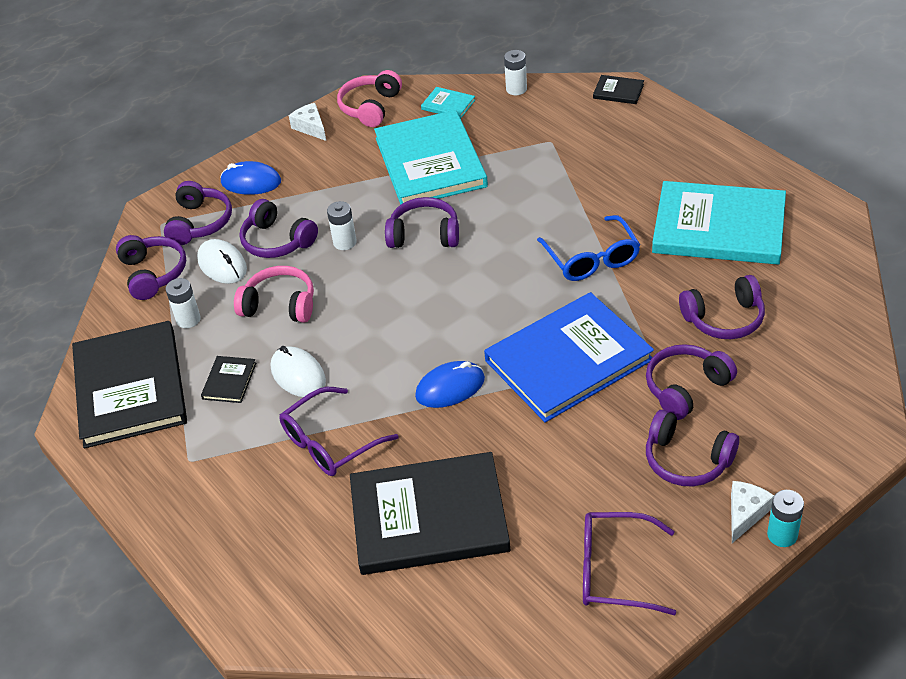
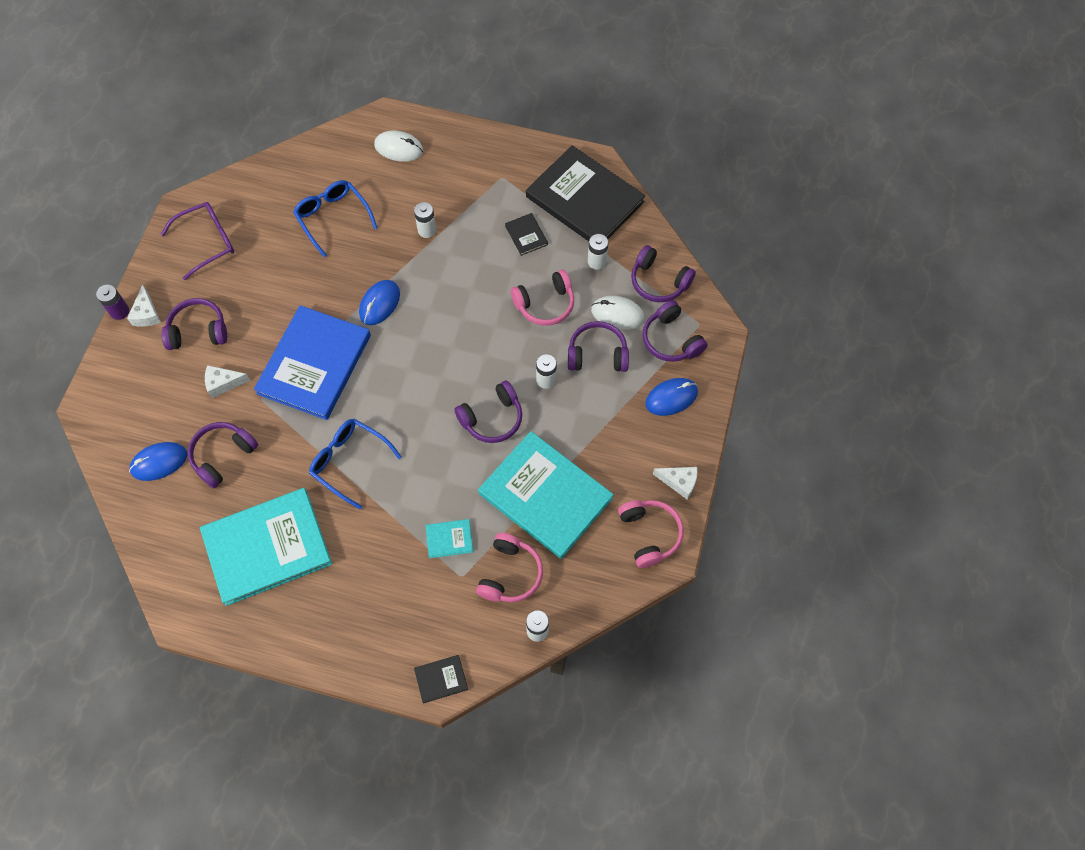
camera: 140 degrees right, 20 degrees up
(298, 375) = (486, 262): white mouse -> white mouse (399, 148)
(330, 442) = (427, 230): purple glasses -> white battery
(429, 517) = (333, 218): black book -> blue glasses
(448, 105) = (584, 575): turquoise book -> turquoise book (449, 539)
(507, 127) = (510, 574): none -> pink headphones
(686, 388) = (223, 383): purple headphones -> white cheese
(782, 535) = (119, 311): turquoise battery -> purple battery
(801, 343) = (159, 462): none -> blue mouse

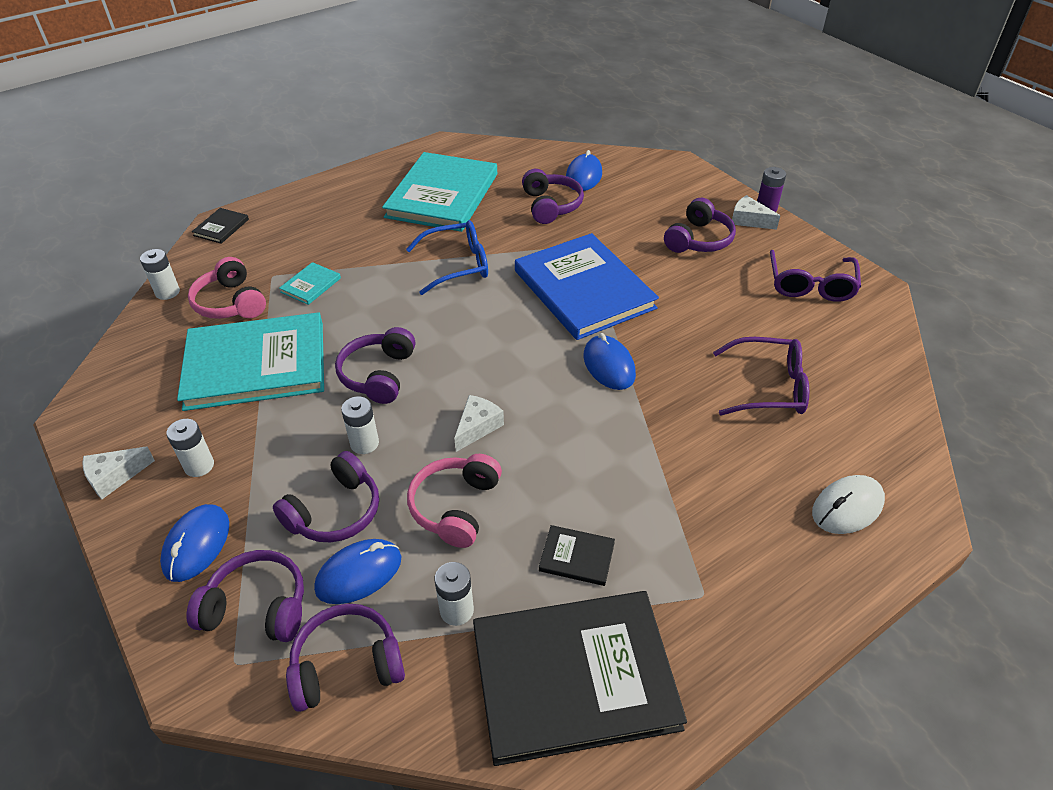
camera: 130 degrees right, 20 degrees down
(223, 383) = (624, 232): white cheese -> white cheese (477, 427)
(333, 218) = (768, 387): blue glasses -> purple glasses
(427, 230) = (677, 459): white battery -> white battery (199, 466)
(617, 314) = (359, 574): white mouse -> blue mouse
(649, 534) = (113, 414): pink headphones -> none

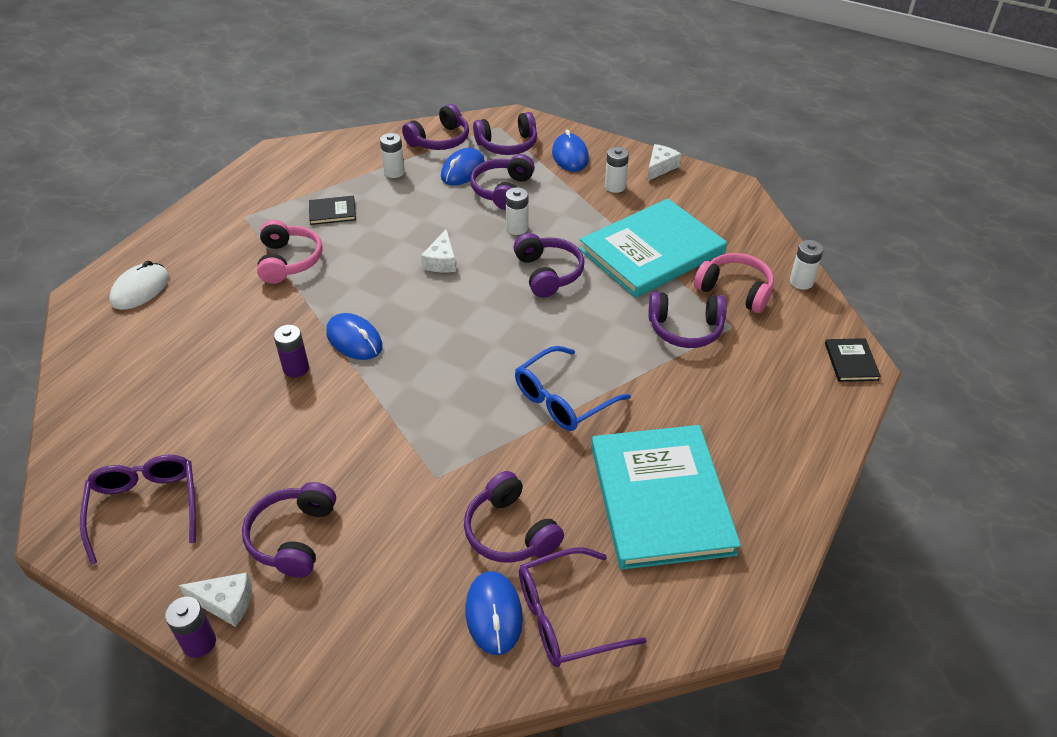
camera: 155 degrees right, 0 degrees up
(311, 285) = (685, 329): turquoise book -> purple headphones
(455, 507) = (426, 213): pink headphones -> pink headphones (289, 261)
(574, 677) = (314, 167): black book -> none
(584, 289) = (410, 413): blue book -> none
(673, 355) = (296, 368): none -> purple battery
(768, 387) = (200, 364): purple glasses -> purple glasses (566, 617)

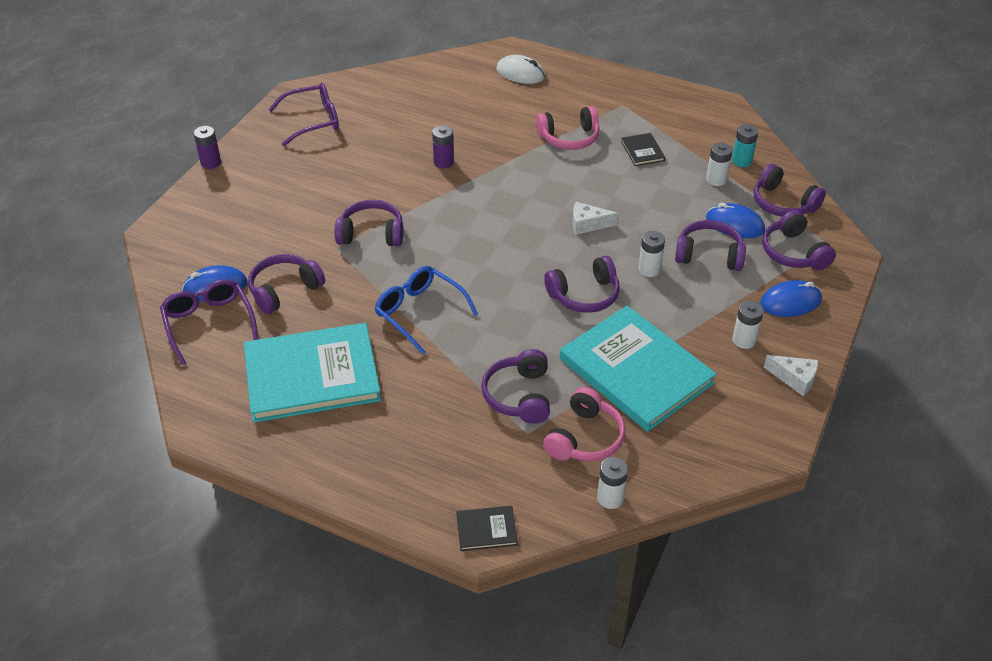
camera: 85 degrees right, 0 degrees up
(225, 603) = (237, 167): white cheese -> none
(293, 537) = (285, 187): purple headphones -> purple headphones (371, 234)
(354, 340) = (478, 187): blue mouse -> none
(371, 154) = (741, 161): none -> turquoise battery

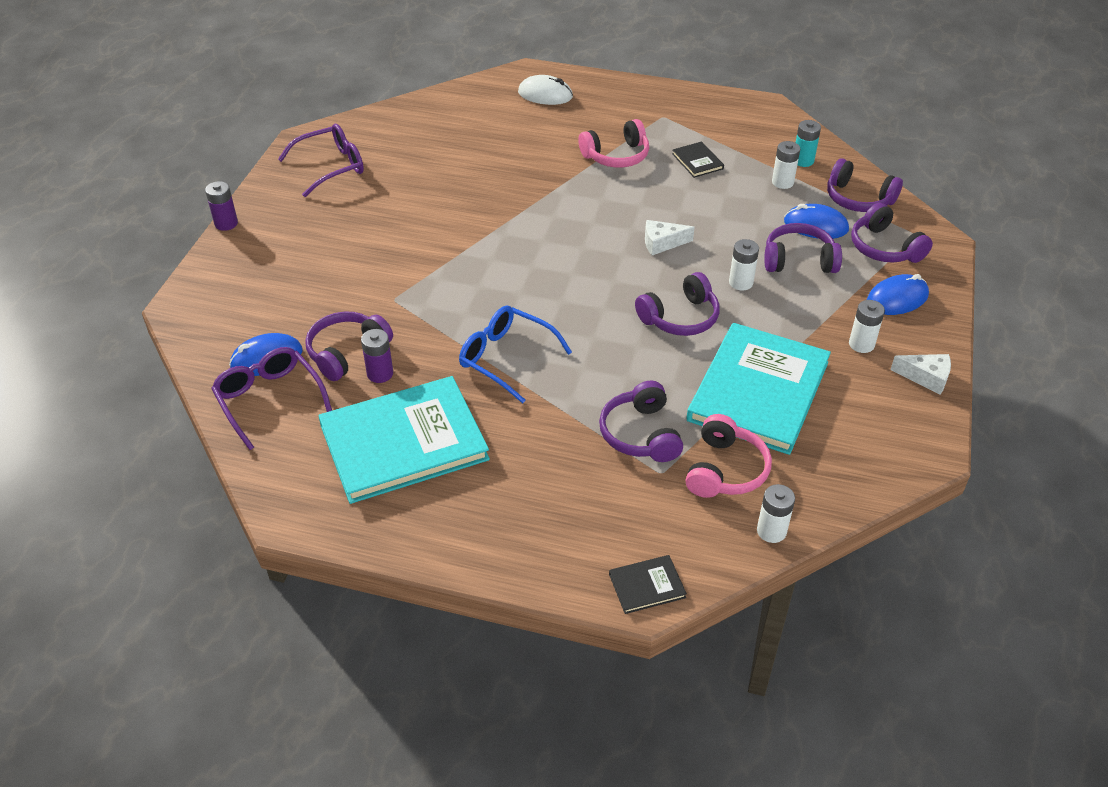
camera: 10 degrees left, 0 degrees up
(371, 234) = (429, 280): purple headphones -> none
(443, 162) = (488, 195): purple battery -> purple battery (380, 374)
(636, 371) = (758, 391): turquoise book -> turquoise book turned 75 degrees clockwise

